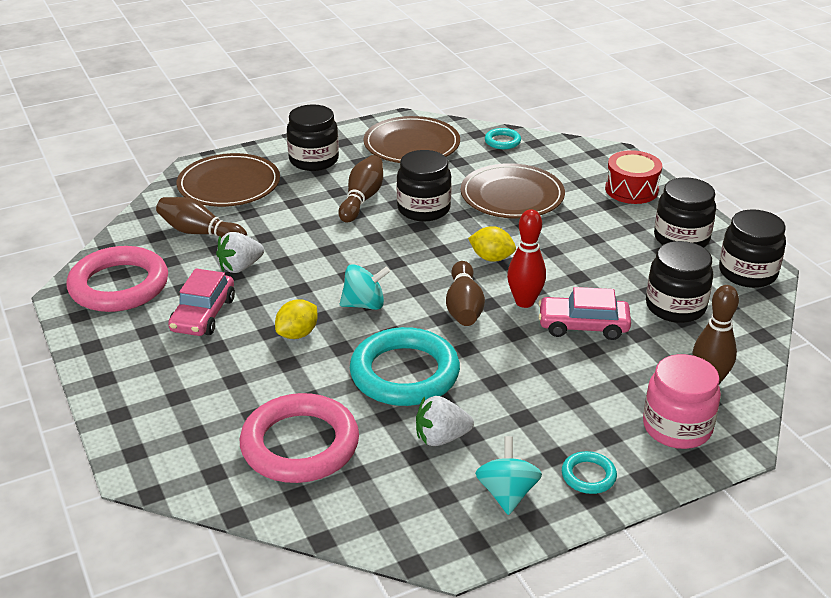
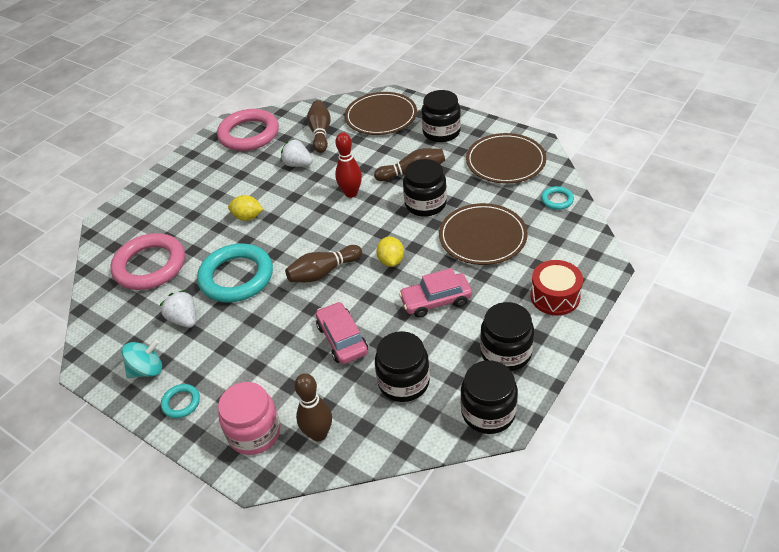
camera: 65 degrees right, 10 degrees up
(203, 315) = (242, 175): pink car -> pink car (436, 300)
(364, 304) = (295, 229): turquoise spinning top -> none
(524, 302) = (350, 298): red bowling pin -> red bowling pin (351, 193)

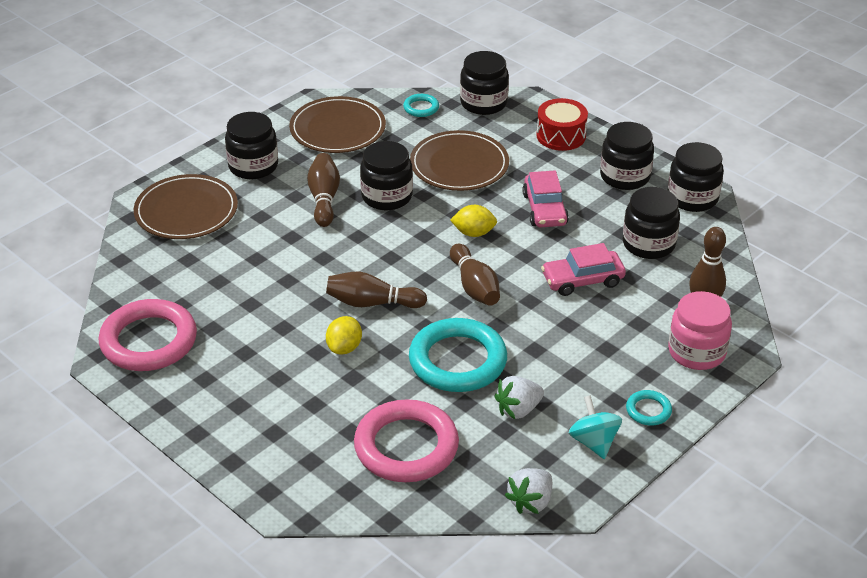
camera: 85 degrees left, 5 degrees down
(297, 164) = (252, 295): white strawberry -> white strawberry (531, 502)
(320, 133) = (191, 269): brown bowling pin -> brown bowling pin (372, 303)
(351, 193) = (338, 252): red bowling pin -> none
(584, 236) = (483, 103): none -> black jar

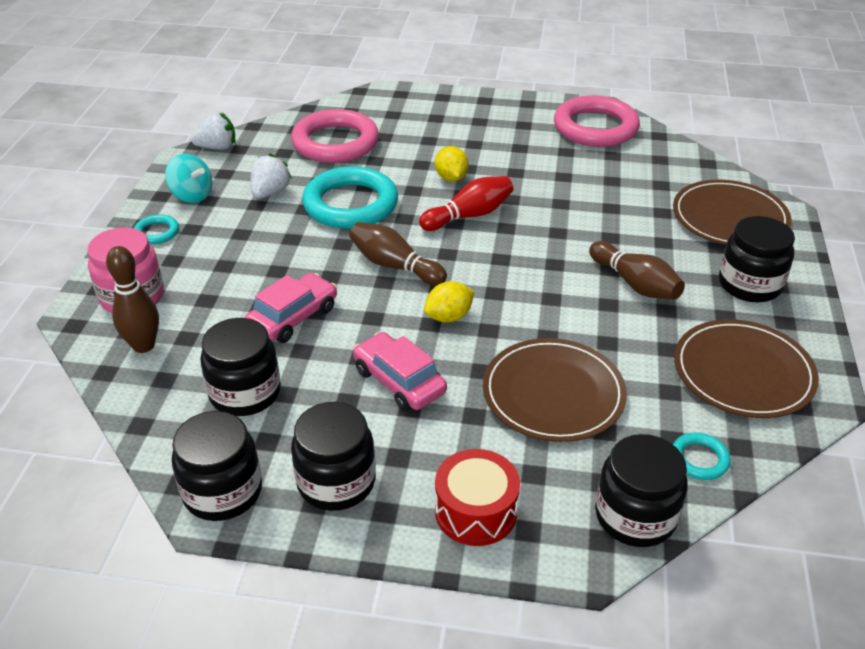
camera: 145 degrees right, 0 degrees up
(372, 303) = (469, 215): brown bowling pin -> red bowling pin
(387, 196) = (580, 315): black jar -> none
(531, 502) = (217, 147): white strawberry -> white strawberry turned 75 degrees clockwise

